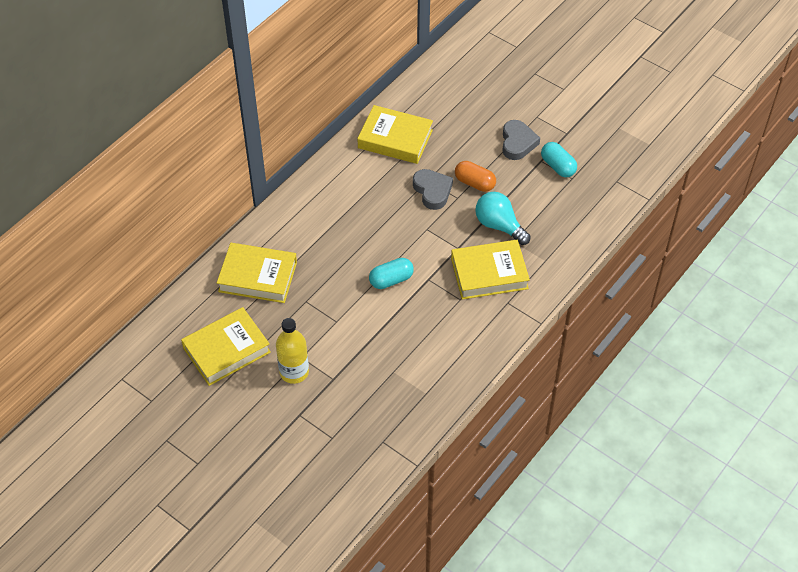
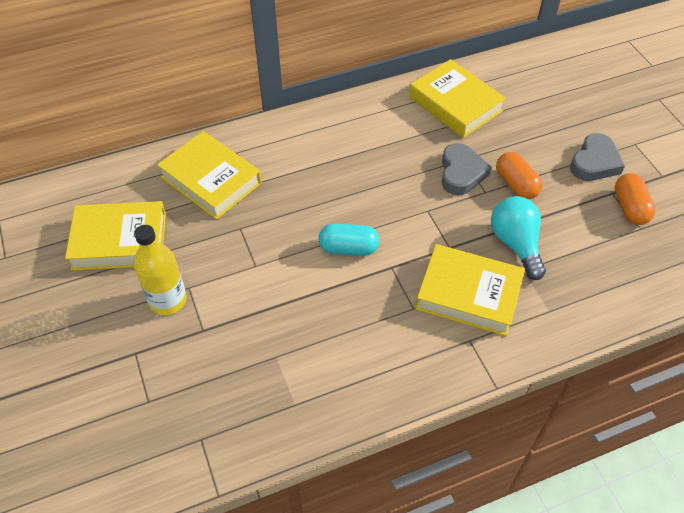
camera: 30 degrees right, 0 degrees up
(558, 166) = (630, 208): turquoise capsule -> orange capsule

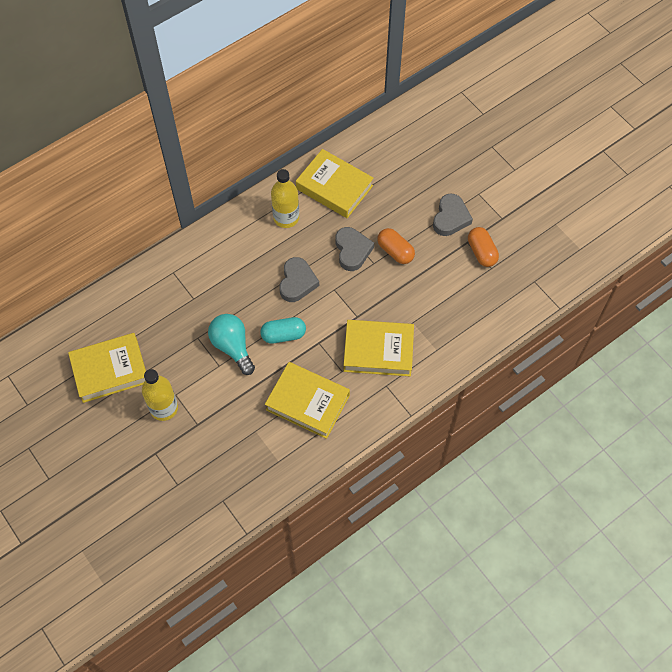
camera: 15 degrees left, 10 degrees up
(211, 180) = (161, 302): yellow book -> yellow book (307, 402)
(383, 193) = (297, 282): none -> grey heart
(389, 123) = (286, 218): none -> yellow bottle
(516, 244) = (404, 302): turquoise light bulb -> turquoise light bulb (232, 347)

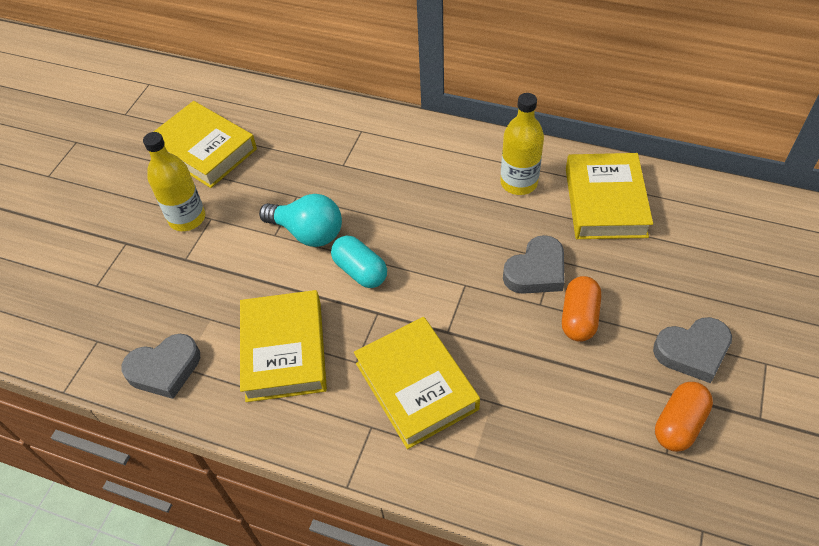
camera: 60 degrees right, 10 degrees down
(232, 347) = (308, 233): turquoise light bulb -> turquoise light bulb turned 90 degrees clockwise
(297, 282) = (443, 243): grey heart -> grey heart (165, 369)

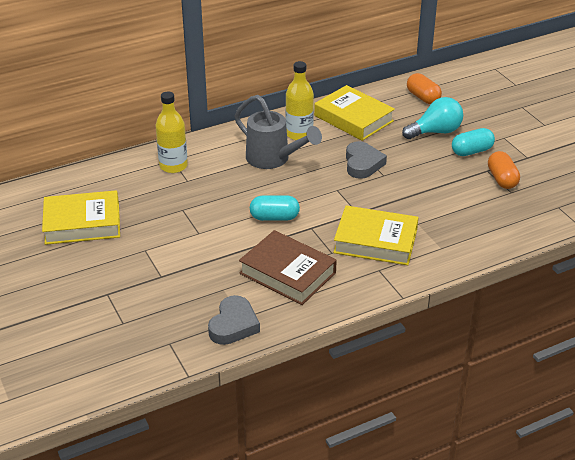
camera: 50 degrees left, 15 degrees down
(187, 218) = (129, 259): yellow bottle -> yellow bottle (173, 166)
(284, 350) = (287, 273): yellow book -> brown book
(308, 233) = (217, 220): turquoise light bulb -> turquoise light bulb (435, 132)
(451, 197) = (273, 159): none -> grey watering can
(579, 317) = (408, 169): orange capsule -> orange capsule (423, 97)
(692, 351) = (471, 151): grey heart -> turquoise capsule

